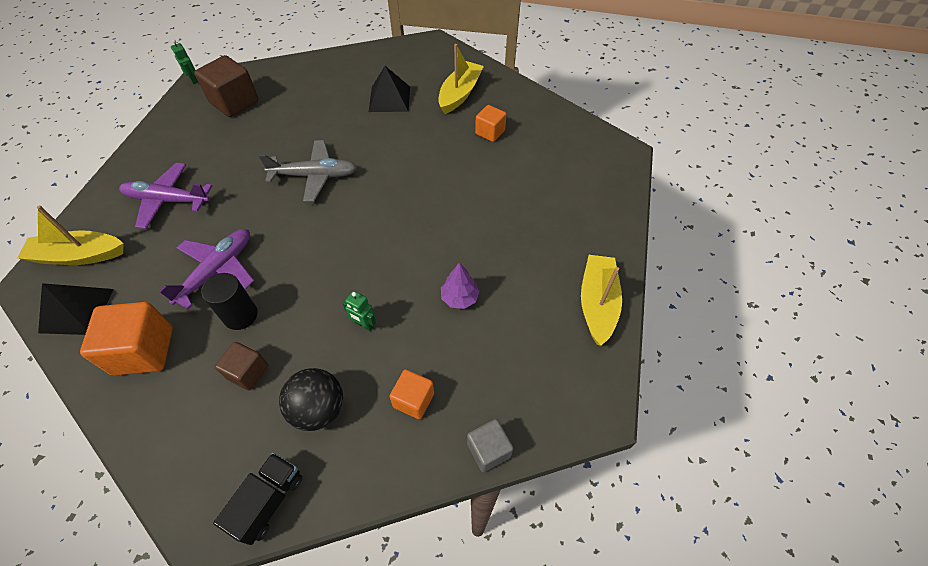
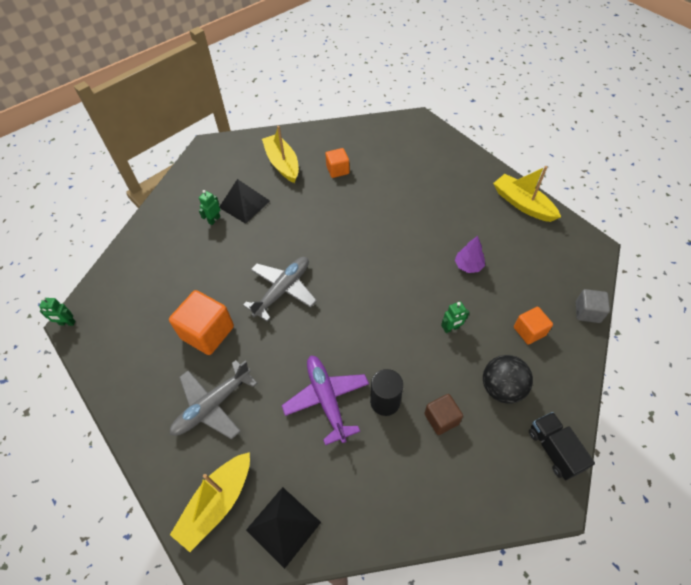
camera: 50 degrees left, 0 degrees up
(144, 350) = (368, 485): orange cube -> orange cube (207, 332)
(167, 200) = (212, 405): purple plane -> grey plane
(234, 102) = (135, 305): brown cube -> none
(355, 92) = (214, 220): none -> green robot

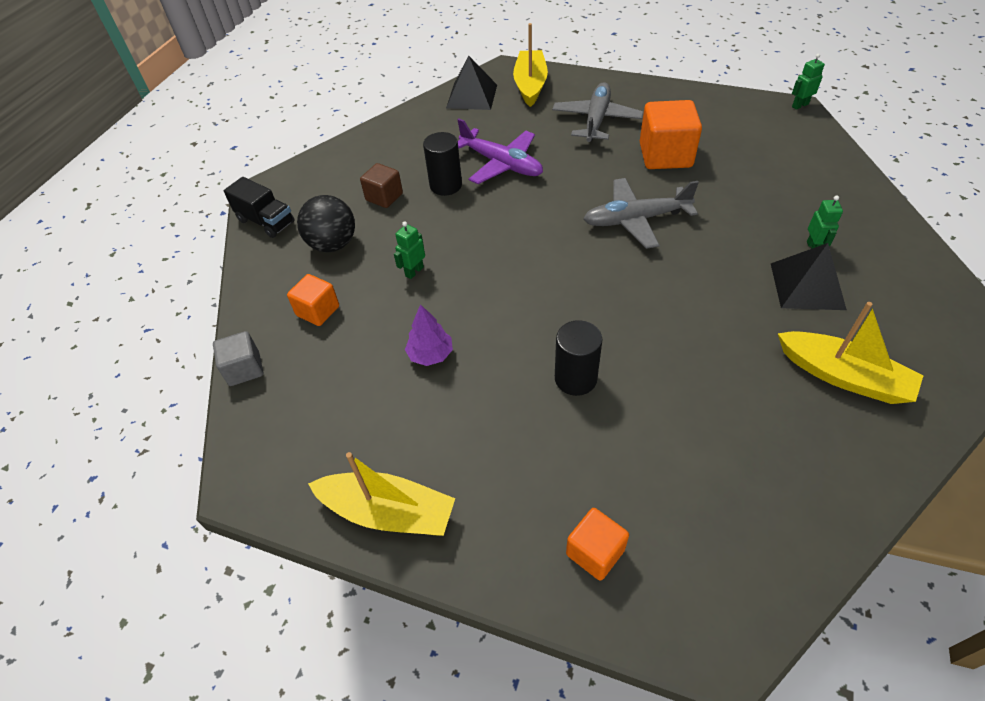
camera: 150 degrees right, 5 degrees down
(283, 290) = (635, 220): grey plane -> grey plane turned 75 degrees clockwise
(337, 170) = (747, 412): orange cube -> orange cube (595, 552)
(399, 217) = (575, 378): none -> black cylinder

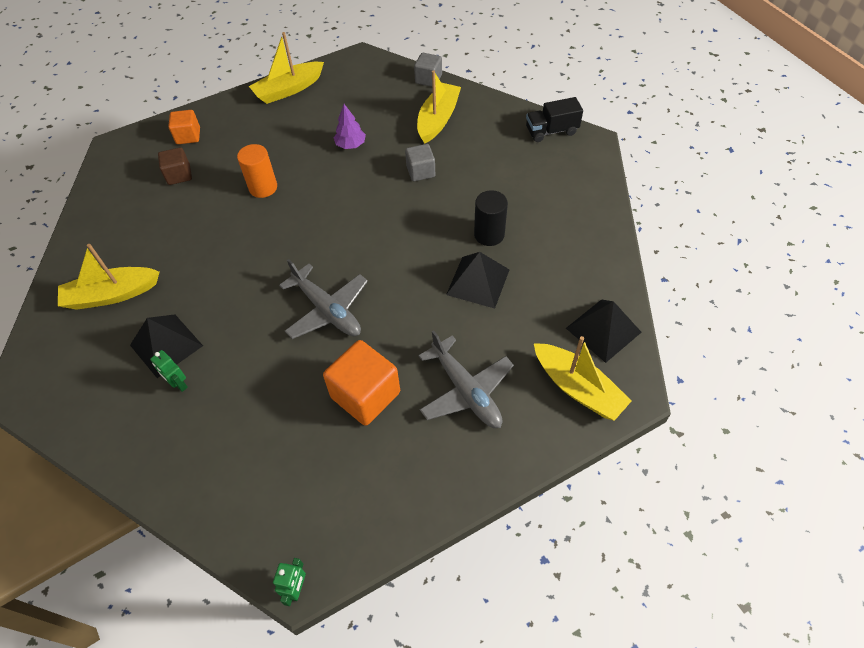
camera: 130 degrees right, 5 degrees up
(318, 311) = (438, 119): orange cube -> yellow boat
(333, 244) = (490, 150): black ball -> none
(384, 197) = (513, 196): brown cube -> brown cube (179, 175)
(414, 271) = (420, 171): green robot -> grey cube
(501, 164) = (478, 282): purple plane -> black pyramid
(575, 378) = (263, 187): black cylinder -> orange cylinder
(635, 220) = (327, 310): grey plane -> grey plane turned 105 degrees clockwise

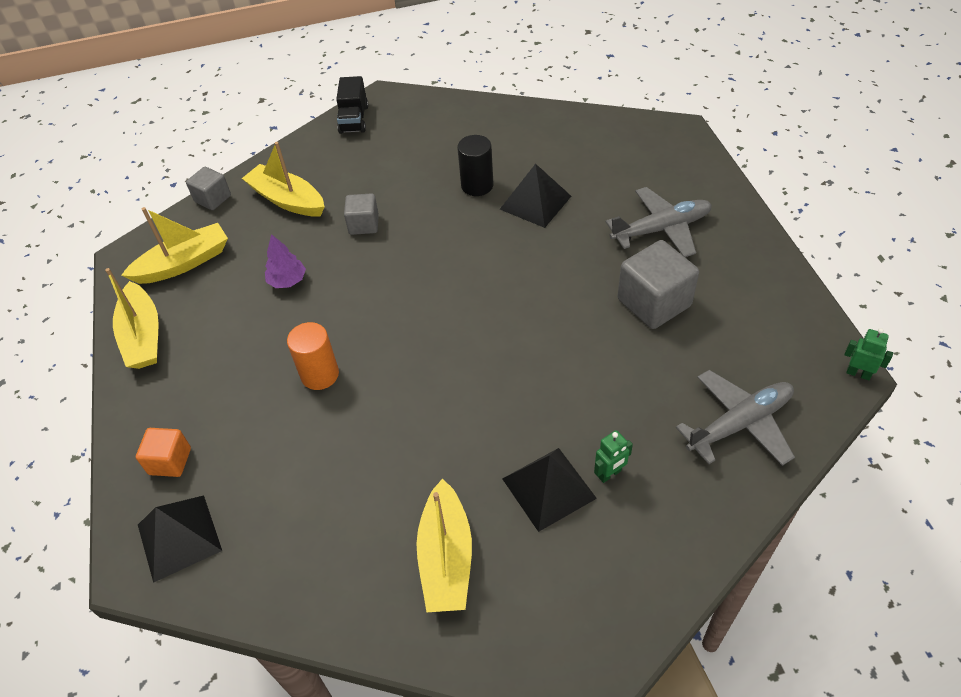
camera: 75 degrees left, 5 degrees down
(179, 175) = (247, 473): brown cube -> none
(327, 310) = (538, 324): grey plane -> grey plane (739, 423)
(365, 395) = (654, 303): orange cube -> grey cube
(578, 388) = (671, 159): yellow boat -> yellow boat (184, 263)
(603, 330) = (613, 133): black pyramid -> black pyramid (179, 537)

